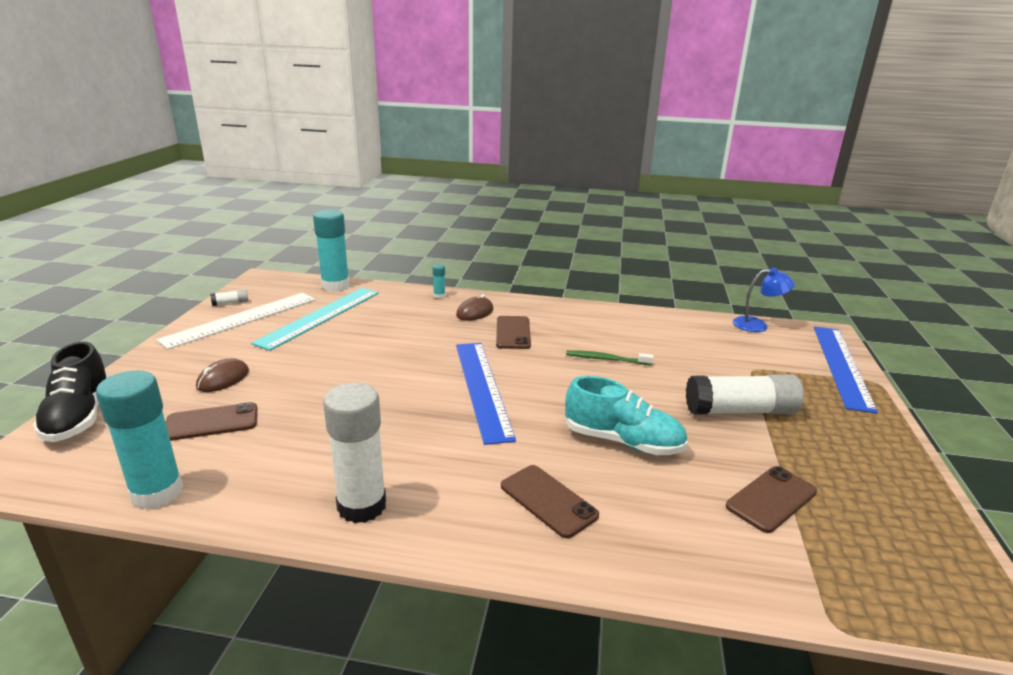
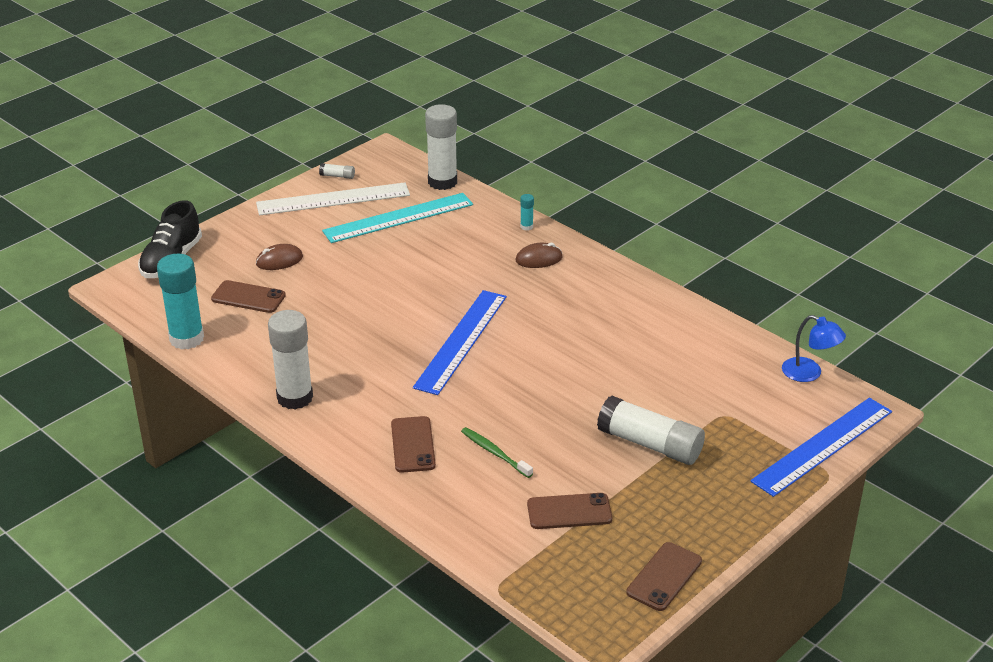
camera: 35 degrees right, 10 degrees up
(335, 286) = (442, 182): turquoise glue stick -> white glue stick
(513, 333) = (548, 295): brown phone -> brown phone (664, 577)
(606, 359) = (599, 353): green toothbrush -> green toothbrush (494, 452)
(623, 441) = (517, 428): turquoise shoe -> none

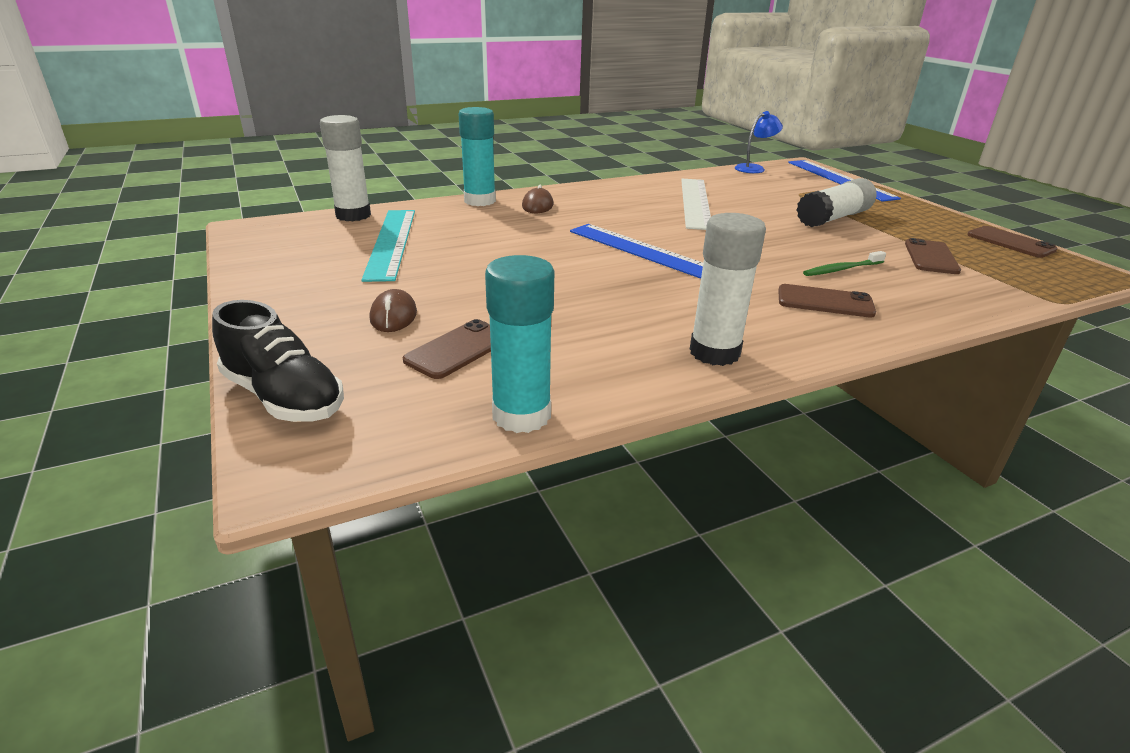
camera: 70 degrees left, 5 degrees down
(333, 199) = (301, 265): white ruler -> white ruler (695, 202)
(337, 176) = (255, 256): white glue stick -> none
(526, 226) = (480, 201): turquoise glue stick -> turquoise glue stick, size x2.38

